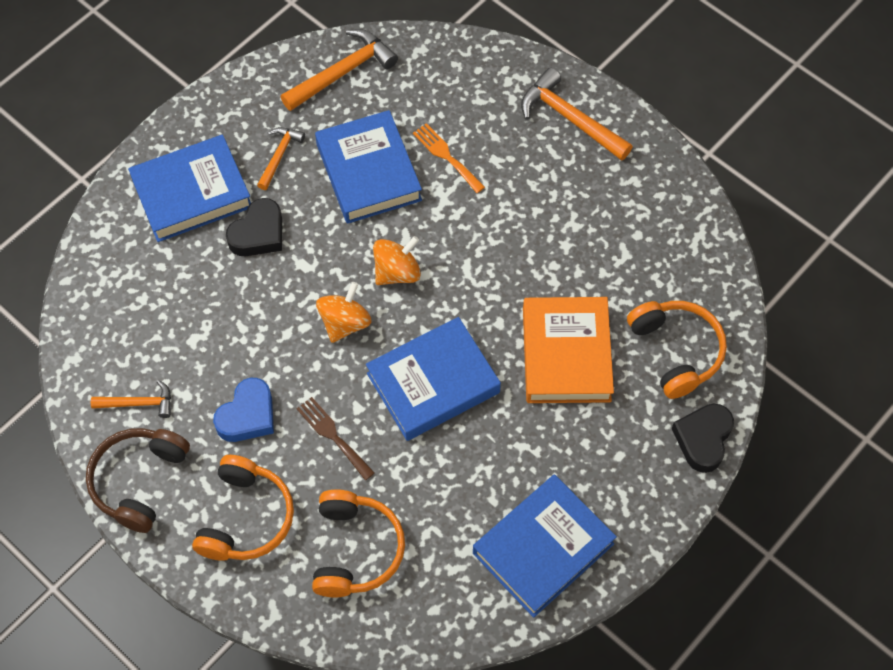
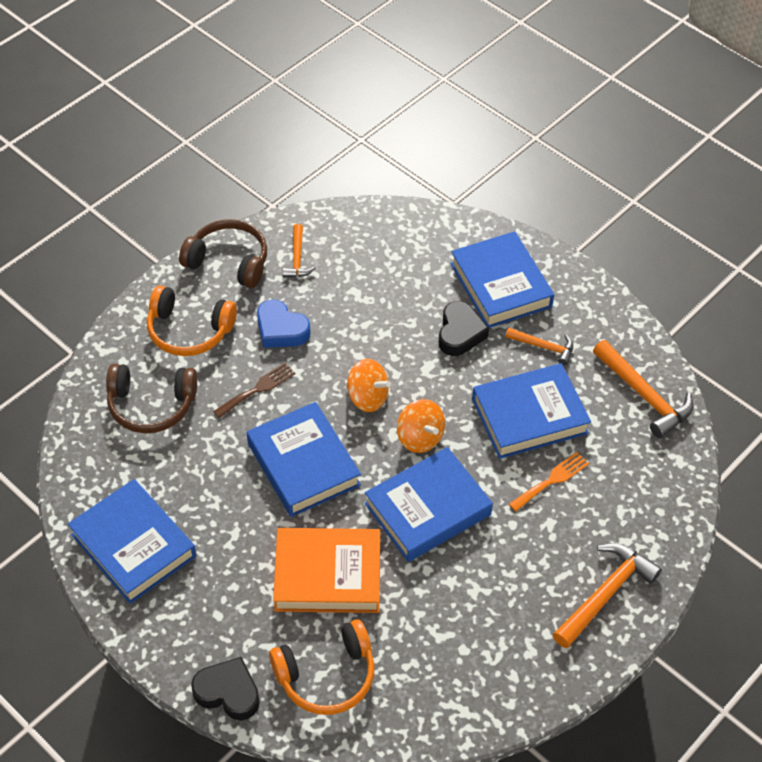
camera: 90 degrees right, 10 degrees down
(258, 233) = (460, 333): black heart -> black heart turned 120 degrees counterclockwise
(355, 549) = (151, 405): orange headphones -> brown headphones
(484, 265) = (427, 509): none -> blue book

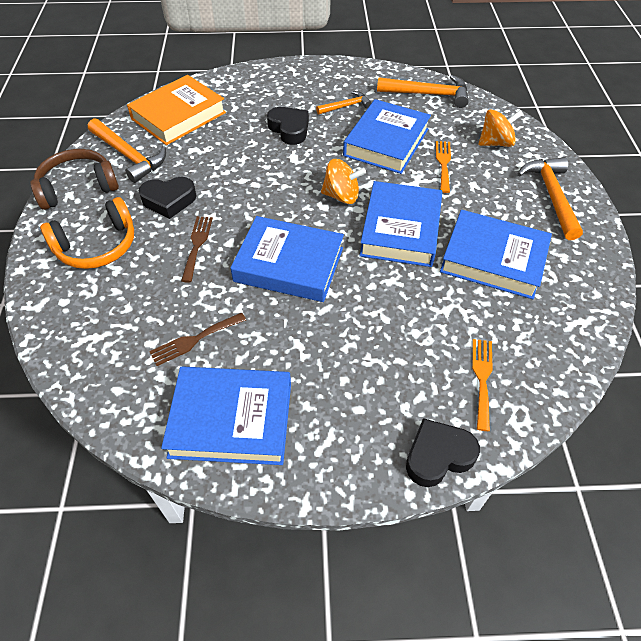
camera: 45 degrees left, 0 degrees up
(151, 405) = (125, 313): brown headphones -> none
(172, 467) = (194, 340): none -> brown fork
(281, 330) = (169, 200): blue heart -> black heart
(297, 258) = (128, 156): orange hammer -> orange hammer, size x1.70
(326, 675) = (482, 378): orange headphones -> orange fork
(327, 575) = (395, 316): orange book -> orange book (178, 116)
(367, 397) = (279, 198): orange spinning top -> orange spinning top (495, 143)
(500, 285) = (280, 93): blue book -> blue book (493, 259)

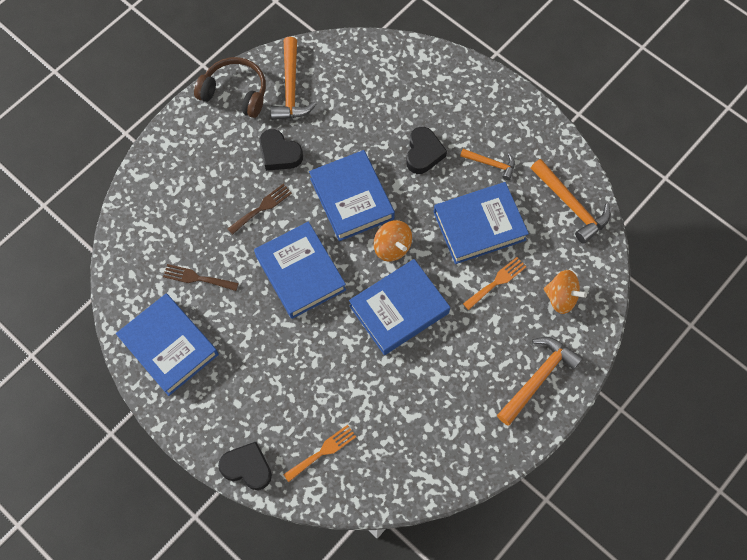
camera: 45 degrees right, 15 degrees up
(97, 246) = (205, 156): orange headphones -> none
(178, 116) = (359, 73): orange book -> none
(493, 259) = (430, 386): blue book -> blue book (351, 198)

